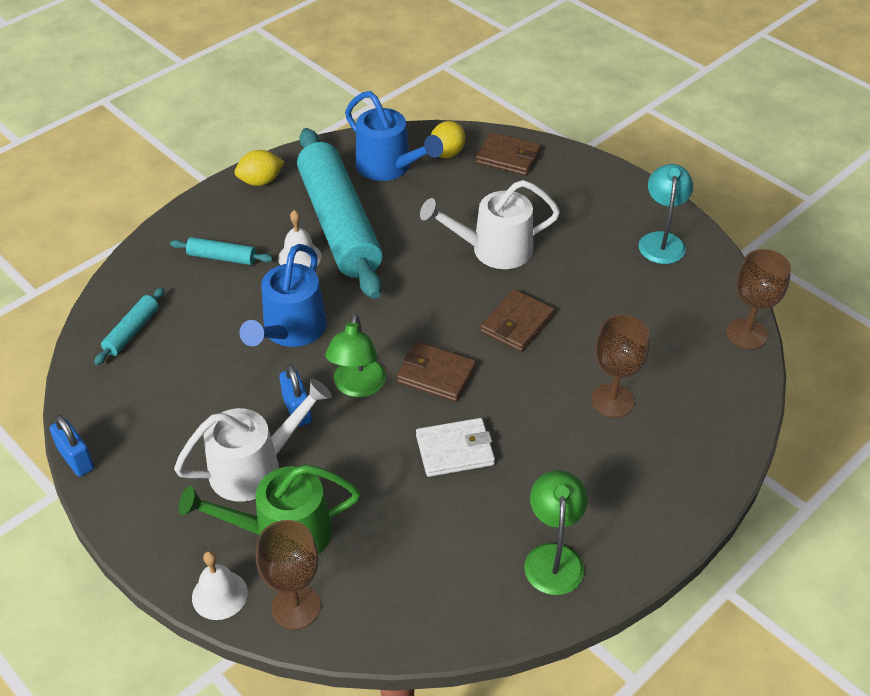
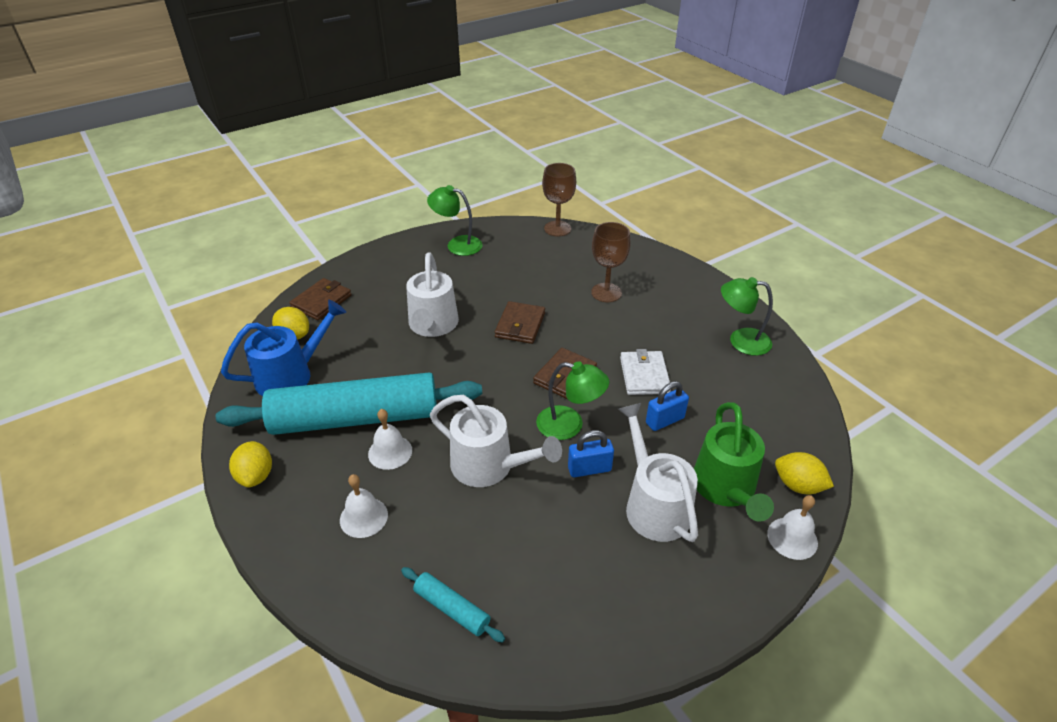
camera: 80 degrees left, 5 degrees down
(76, 459) = (633, 666): blue padlock -> blue padlock (664, 420)
(222, 257) = (363, 517): turquoise rolling pin -> white bell
(290, 331) = (490, 466): blue watering can -> white watering can
(296, 607) = (798, 485): brown goblet -> yellow lemon
(517, 323) = (520, 325): brown wallet -> brown wallet turned 60 degrees clockwise
(661, 241) = (457, 244): turquoise lamp -> green lamp

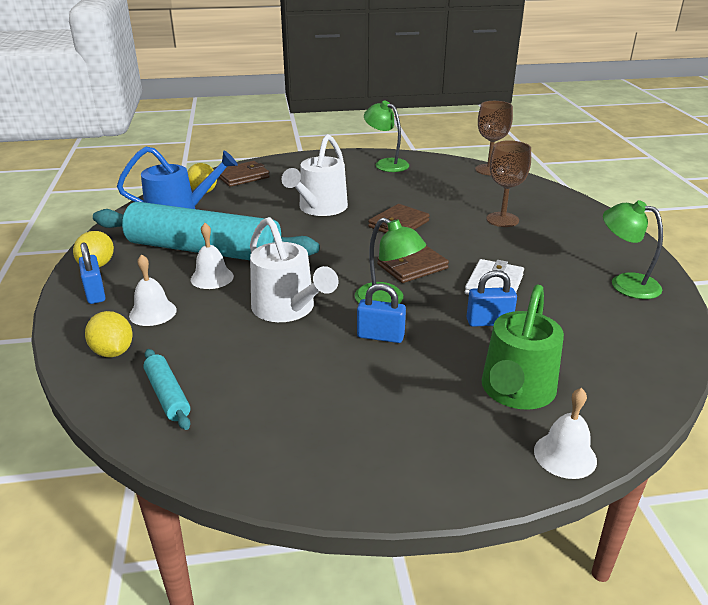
camera: 25 degrees right, 10 degrees down
(284, 514) = (95, 293): none -> blue padlock
(653, 504) = (425, 380): white watering can -> none
(798, 485) = (606, 413): yellow lemon -> yellow lemon (113, 352)

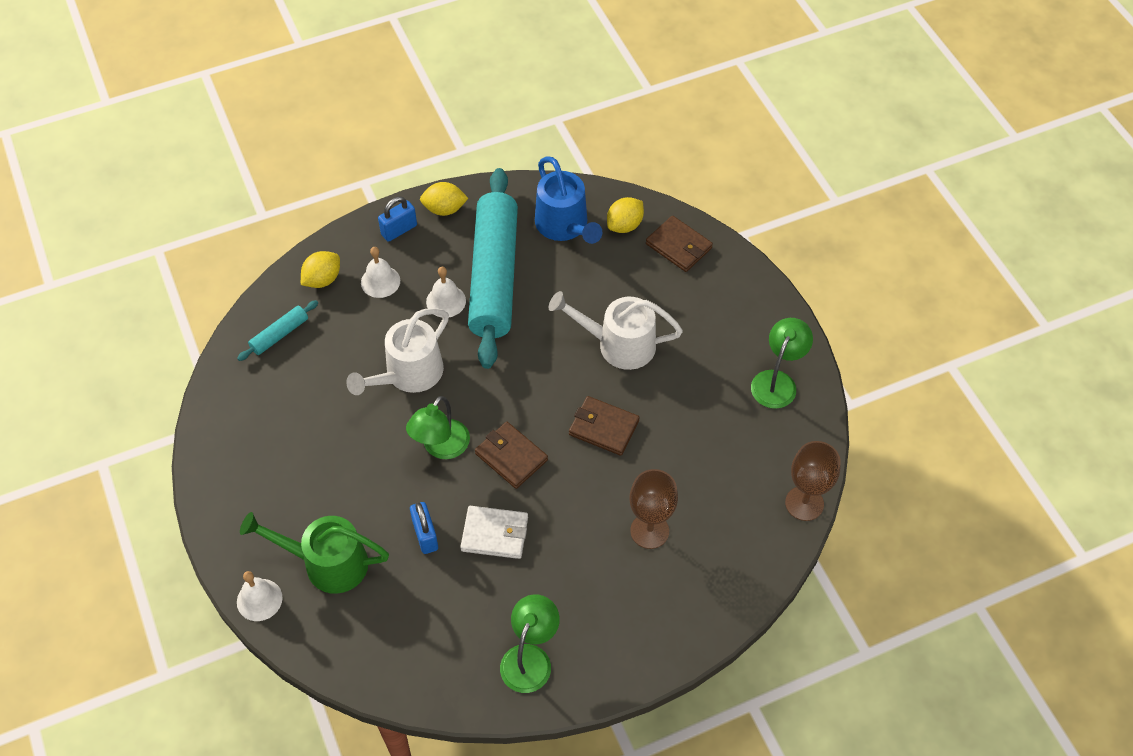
camera: 75 degrees right, 25 degrees up
(380, 336) = (383, 453): blue padlock -> none

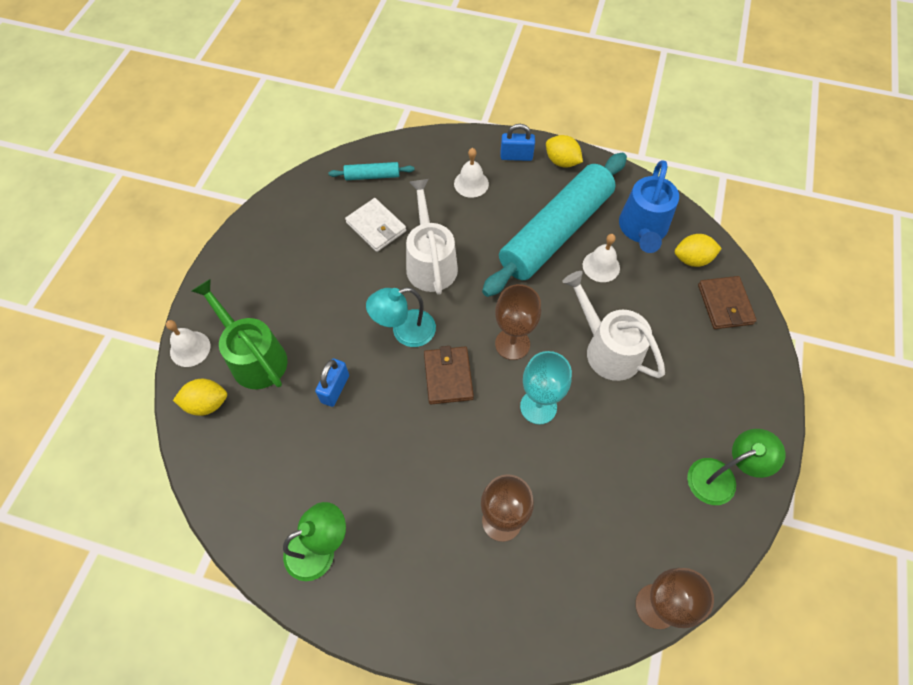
camera: 40 degrees right, 5 degrees up
(322, 279) = (434, 157): yellow lemon -> yellow lemon (207, 404)
(408, 375) = (430, 262): white watering can -> white watering can turned 90 degrees clockwise
(441, 447) = (405, 331): green lamp -> turquoise lamp
(446, 301) = (504, 227): white bell -> white bell (601, 266)
(494, 534) = (383, 427): white wallet -> white wallet (376, 227)
(540, 394) = (512, 344): none -> brown goblet
(603, 428) = (538, 407): brown wallet -> turquoise goblet

